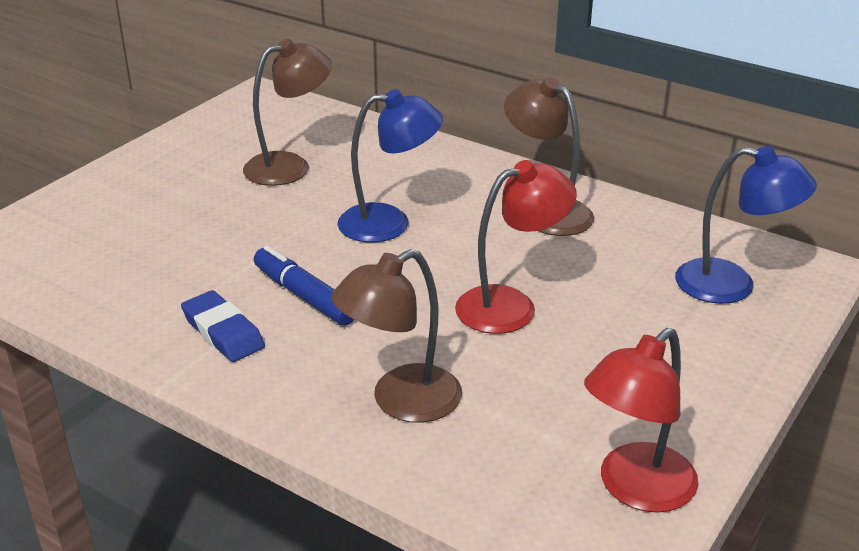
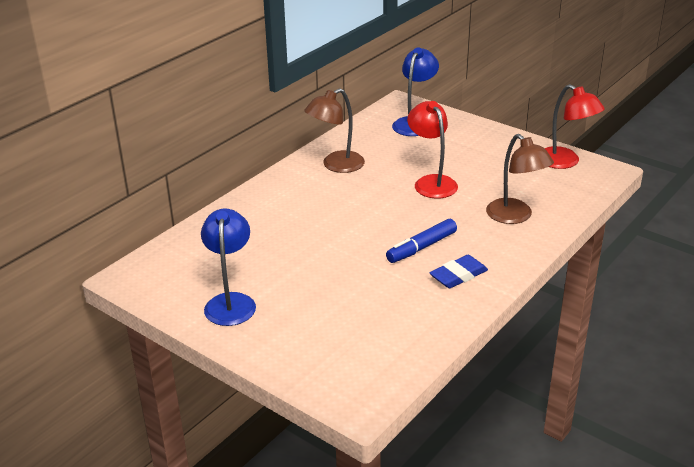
camera: 85 degrees left, 0 degrees up
(290, 166) = (256, 257): brown lamp -> none
(389, 223) = (341, 218): blue lamp -> blue lamp (231, 302)

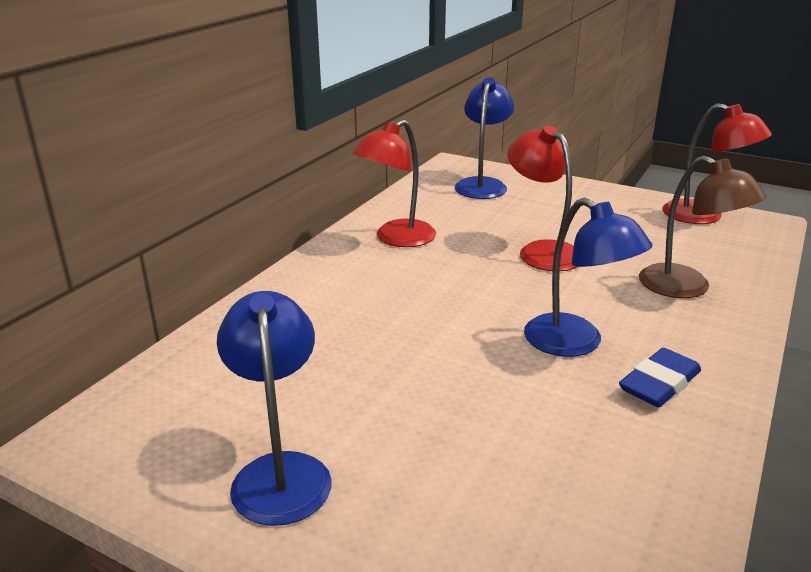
camera: 10 degrees left, 5 degrees down
(336, 165) = (396, 239): brown lamp -> red lamp
(421, 247) = (575, 343): blue marker -> blue lamp

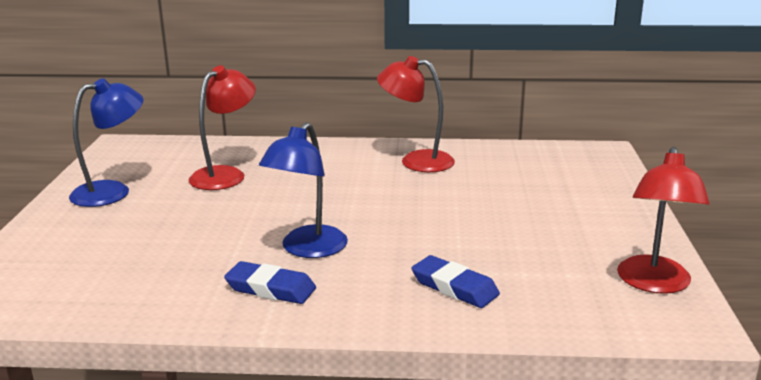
camera: 65 degrees right, 5 degrees down
(482, 184) = (572, 169): blue lamp -> none
(541, 251) = (457, 214): red lamp -> red lamp (225, 175)
(687, 288) = (454, 287): brown lamp -> blue eraser

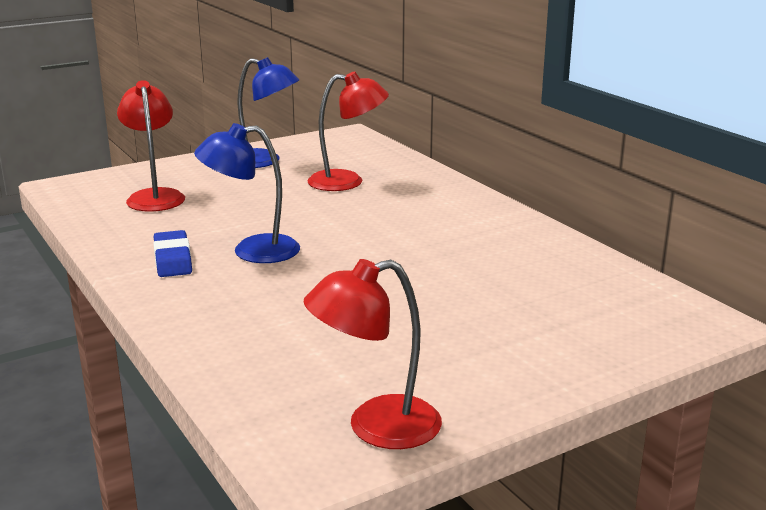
camera: 55 degrees right, 0 degrees up
(416, 161) = (500, 238): red lamp -> red lamp (155, 196)
(454, 287) = (252, 327): blue eraser -> none

